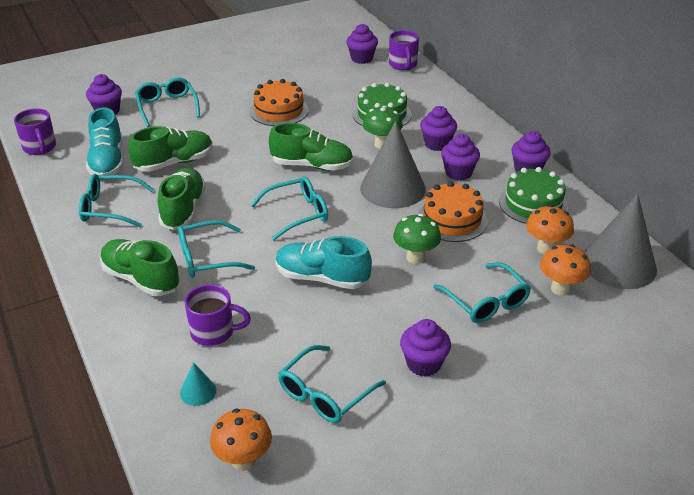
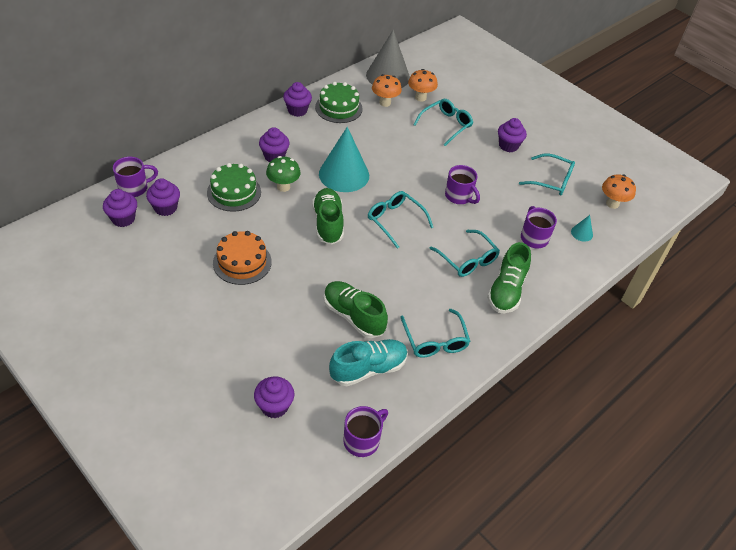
camera: 110 degrees left, 10 degrees up
(167, 107) = (253, 354): turquoise glasses -> none
(183, 209) = (417, 290): green shoe -> none
(322, 278) = (459, 196): turquoise shoe -> purple mug
(393, 188) = (344, 174): grey cone -> turquoise cone
(415, 257) = (418, 156): green mushroom -> none
(452, 219) = (371, 143): orange cake -> none
(458, 173) = (312, 143): purple cupcake -> purple cupcake (165, 208)

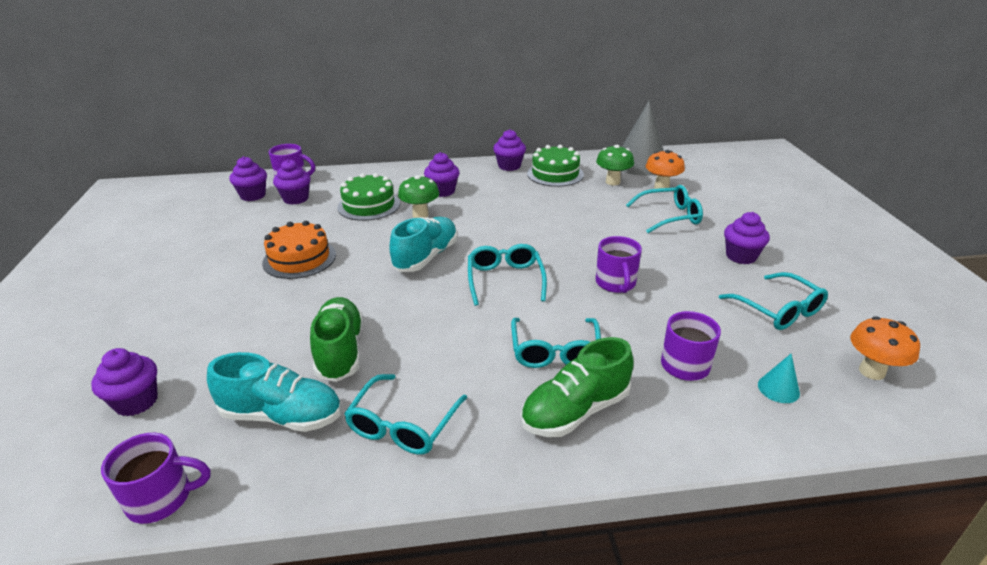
camera: 40 degrees right, 15 degrees down
(328, 223) = (426, 257): green shoe -> turquoise shoe
(344, 174) = (496, 223): turquoise cone -> none
(385, 103) = (612, 182): orange mushroom -> green mushroom

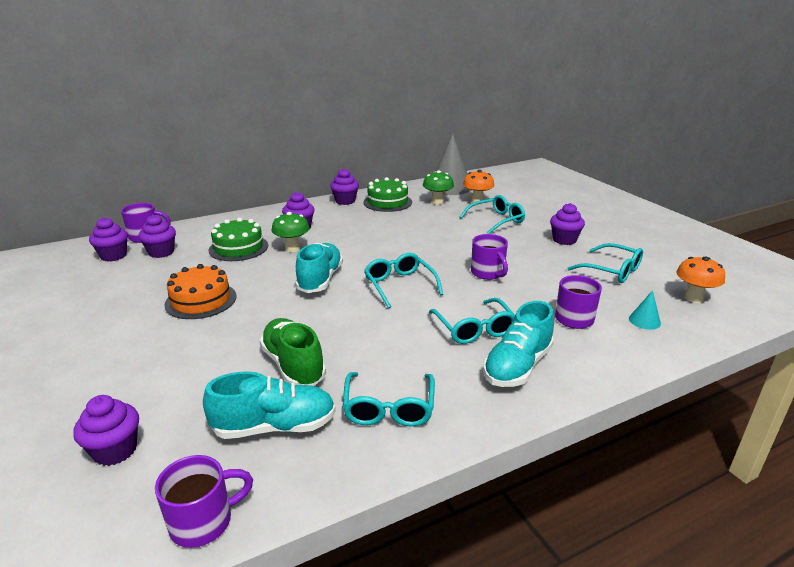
camera: 20 degrees left, 5 degrees down
(575, 411) = (517, 366): green shoe -> turquoise shoe

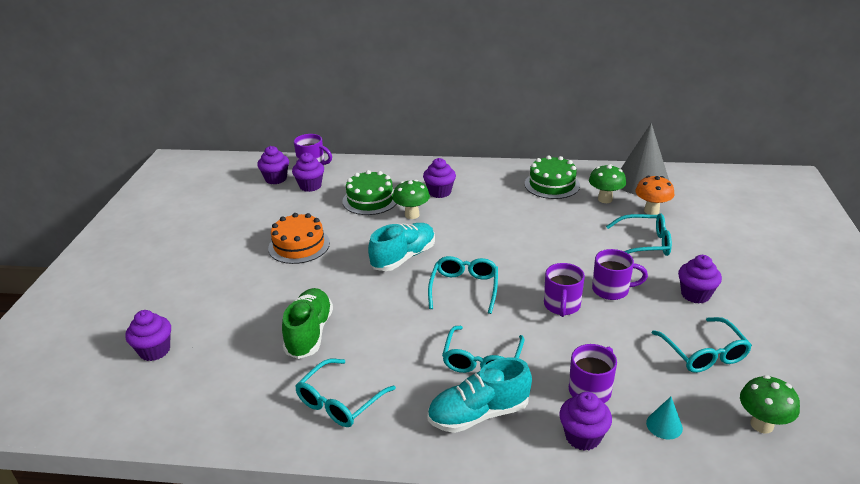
camera: 35 degrees right, 5 degrees up
(203, 522) = (160, 425): purple mug -> purple mug (612, 290)
(274, 427) = (253, 379): turquoise shoe -> none
(345, 201) = (511, 171): purple cupcake -> purple cupcake (582, 437)
(693, 298) = (762, 425): orange mushroom -> green mushroom

